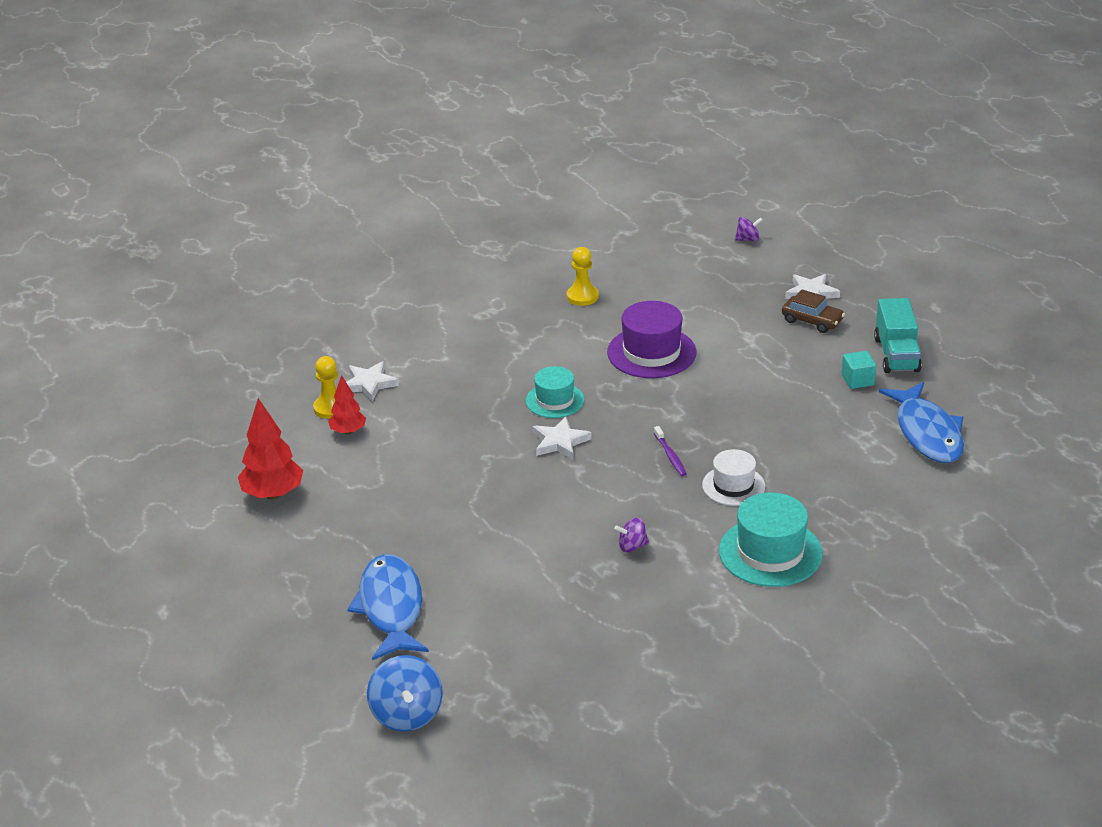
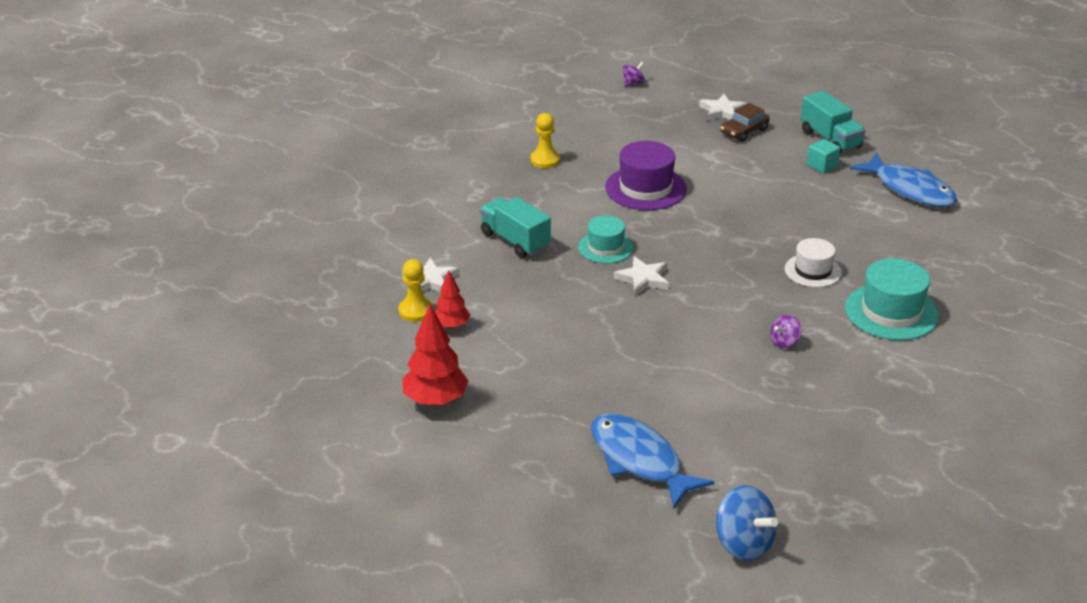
camera: 30 degrees left, 0 degrees up
(478, 369) = (515, 241): none -> turquoise truck
(670, 456) = (741, 263): purple toothbrush -> none
(812, 321) = (744, 131): brown car -> brown car turned 135 degrees clockwise

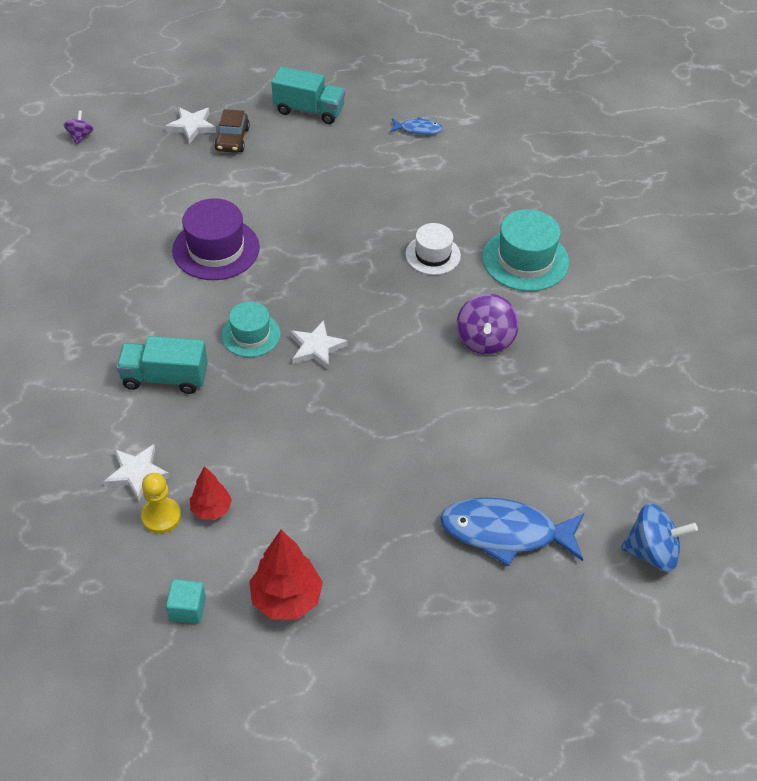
camera: 45 degrees left, 15 degrees up
(545, 160) = (93, 270): yellow pawn -> none
(784, 342) = (485, 340): purple spinning top -> purple spinning top, size x1.82
(822, 166) = (331, 142): turquoise cube -> turquoise cube (187, 609)
(910, 189) = (418, 129): blue fish -> blue fish, size x0.48

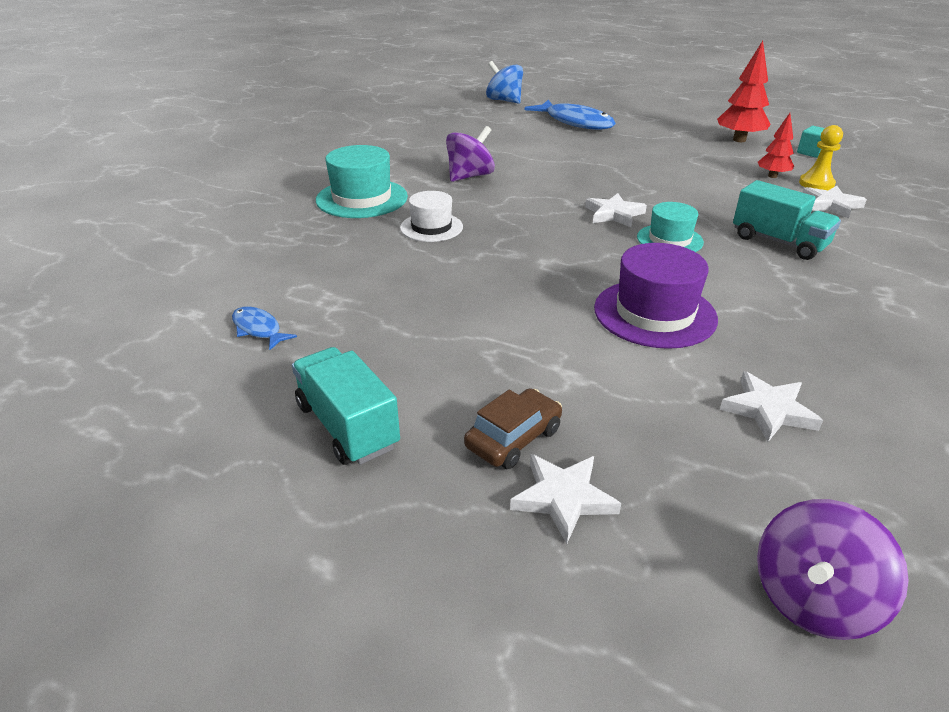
camera: 140 degrees left, 15 degrees down
(80, 136) = (813, 599): purple spinning top -> purple spinning top, size x1.82
(122, 210) = (768, 410): none -> white star

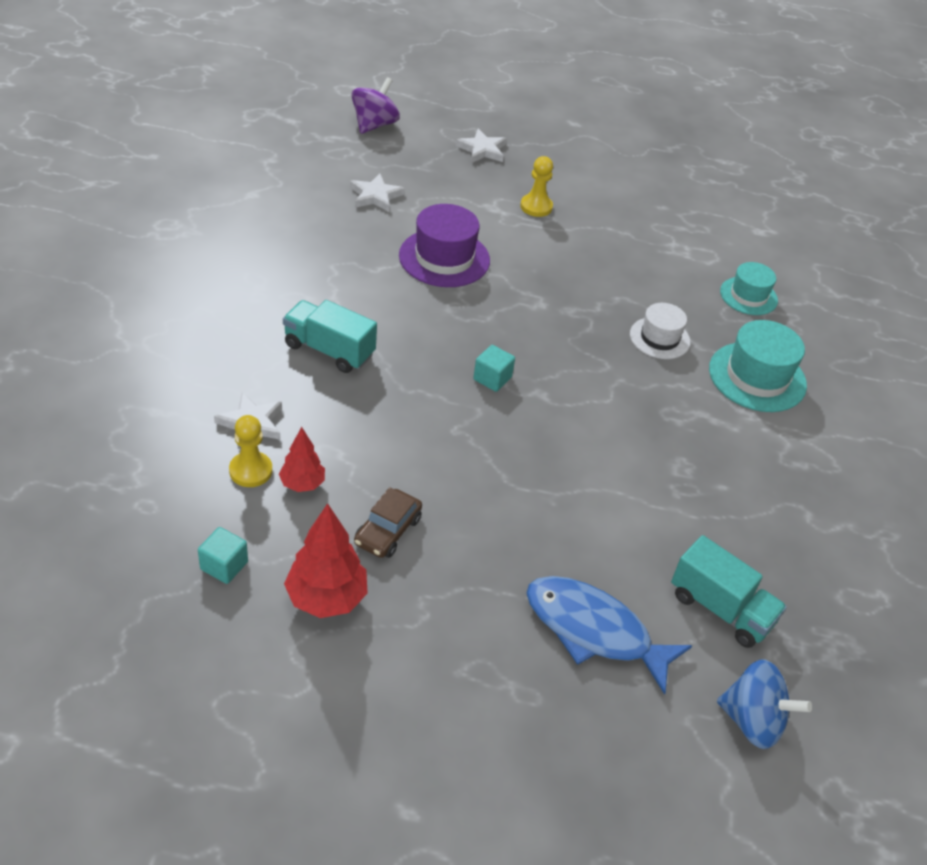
camera: 160 degrees right, 10 degrees up
(258, 329) = (706, 223): blue fish -> none
(347, 426) = (603, 172): turquoise truck -> turquoise truck (720, 609)
(470, 176) = (673, 435): purple spinning top -> none
(501, 372) = (536, 207): none -> yellow pawn
(513, 438) = (515, 172): brown car -> brown car (388, 531)
(614, 214) = (492, 378): white star -> turquoise cube
(669, 240) = (434, 343): turquoise hat -> turquoise hat (748, 296)

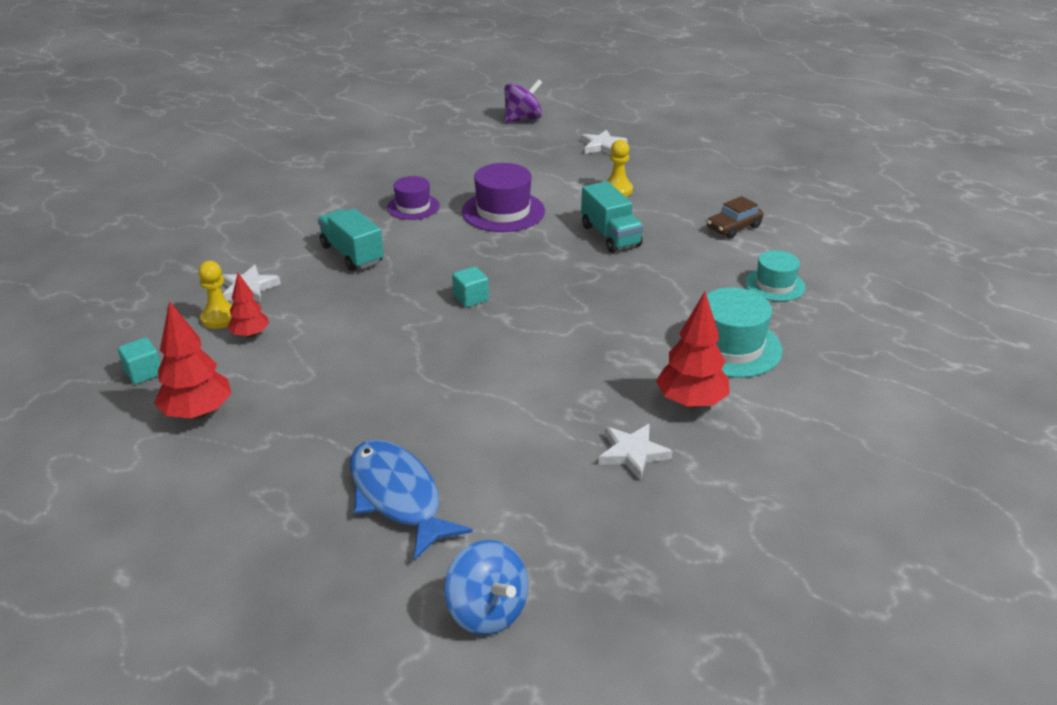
camera: 30 degrees right, 10 degrees down
(346, 271) = (413, 207): none -> purple hat
(375, 196) = (481, 163): white star -> white star (632, 453)
(388, 531) = (287, 381): brown car -> brown car (733, 227)
(659, 338) = (654, 299): white hat -> none
(720, 609) = (534, 514): turquoise truck -> turquoise truck (610, 236)
(765, 448) = (690, 402): none -> red tree

